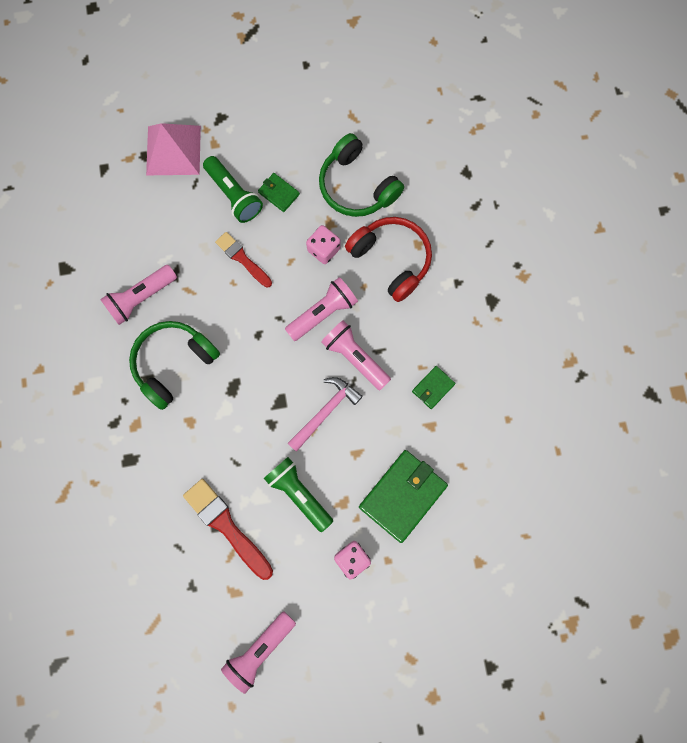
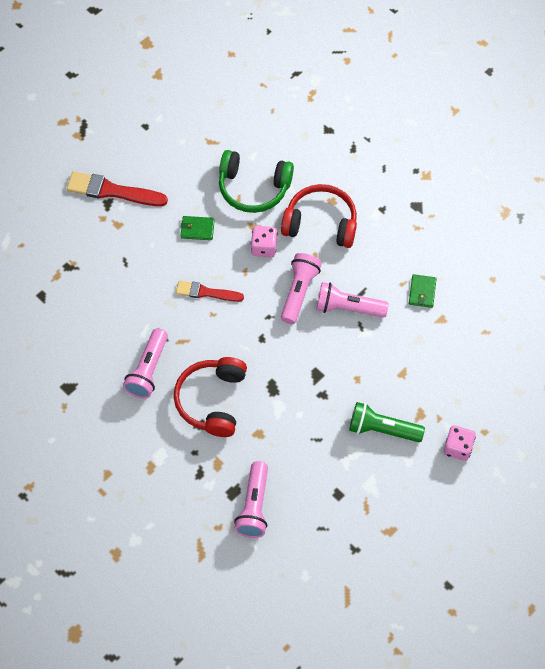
camera: 35 degrees left, 15 degrees down
(173, 150) = (88, 248): pink pyramid -> none
(173, 363) = (212, 400): green headphones -> red headphones
(226, 526) = (346, 488): red brush -> red brush (112, 191)
(234, 195) = (163, 251): green flashlight -> none
(260, 650) = (441, 557): pink flashlight -> pink flashlight (254, 506)
(325, 412) = (356, 359): pink hammer -> none
(402, 495) = (459, 380): green wallet -> none

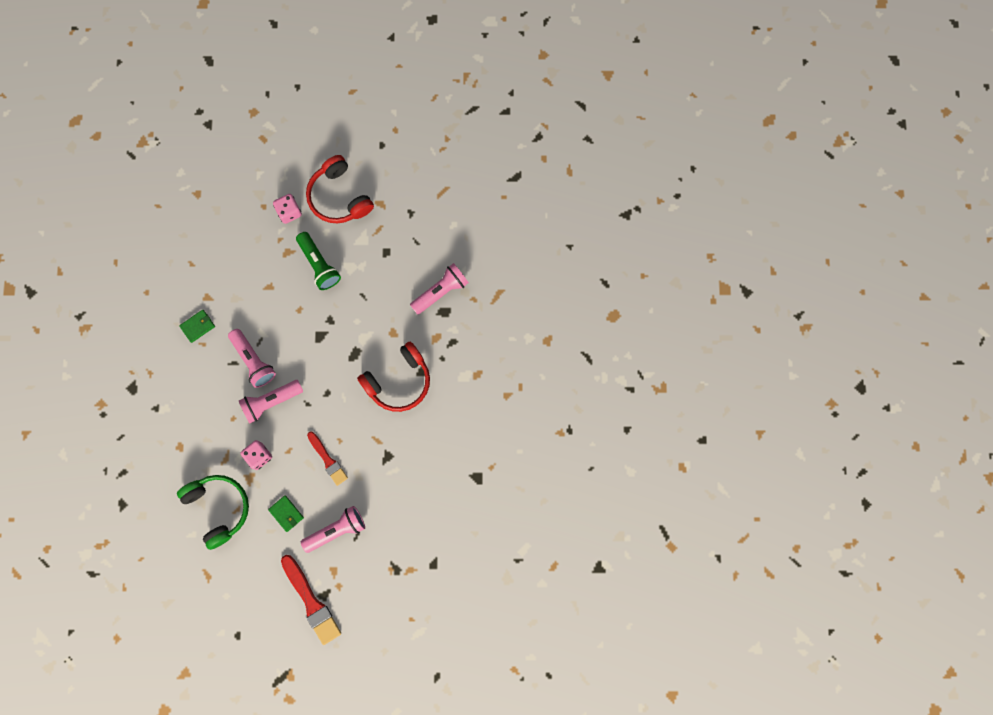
camera: 135 degrees left, 15 degrees up
(148, 370) = (417, 440): pink flashlight -> pink flashlight (336, 530)
(321, 223) = (204, 437): red headphones -> red headphones (339, 197)

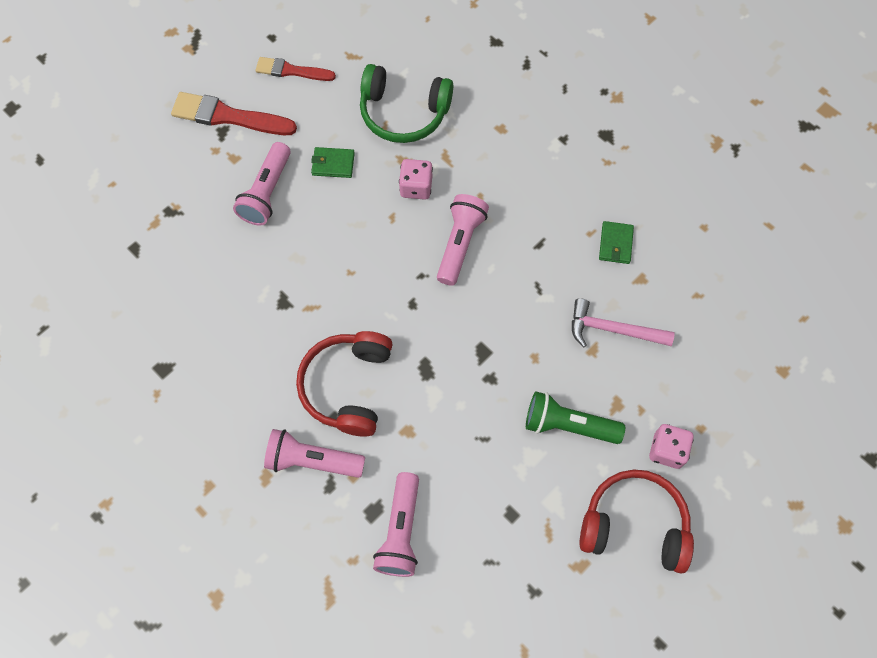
camera: 135 degrees right, 10 degrees down
(249, 287) = (613, 329): none -> pink hammer
(253, 361) = (522, 264): pink flashlight -> pink flashlight (312, 460)
(328, 460) = (342, 244): red brush -> red brush (291, 71)

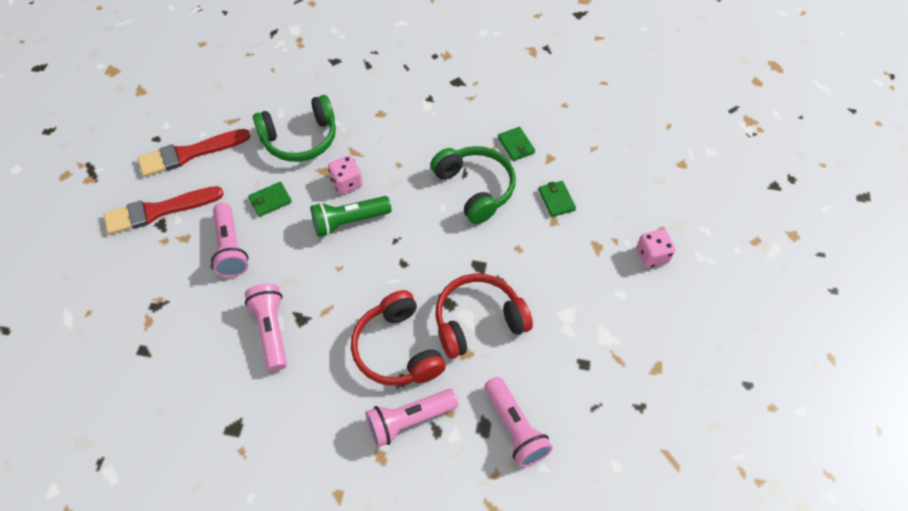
camera: 35 degrees left, 10 degrees down
(291, 71) = (189, 154): red brush -> red brush, size x1.55
(460, 244) = (408, 203): pink flashlight -> pink flashlight (271, 330)
(538, 267) = (475, 188): none -> green headphones
(568, 425) = (575, 279): green flashlight -> green flashlight (349, 221)
(613, 329) = (556, 200): pink hammer -> green wallet
(634, 525) = (669, 317): red headphones -> red headphones (478, 321)

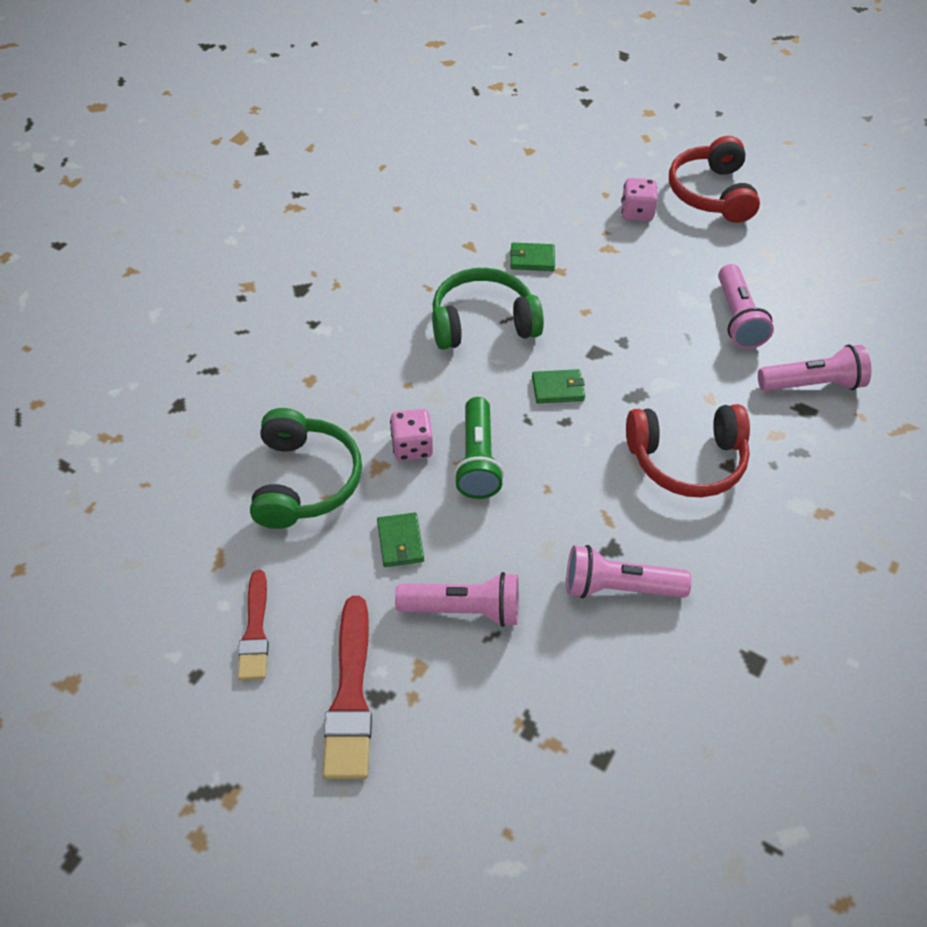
camera: 70 degrees left, 5 degrees down
(189, 154) = (255, 631): red brush -> red brush, size x0.65
(409, 420) = (783, 473): pink flashlight -> pink flashlight (737, 318)
(478, 321) = (671, 375): red headphones -> red headphones (711, 193)
(516, 145) = (435, 267): green wallet -> green wallet (558, 388)

